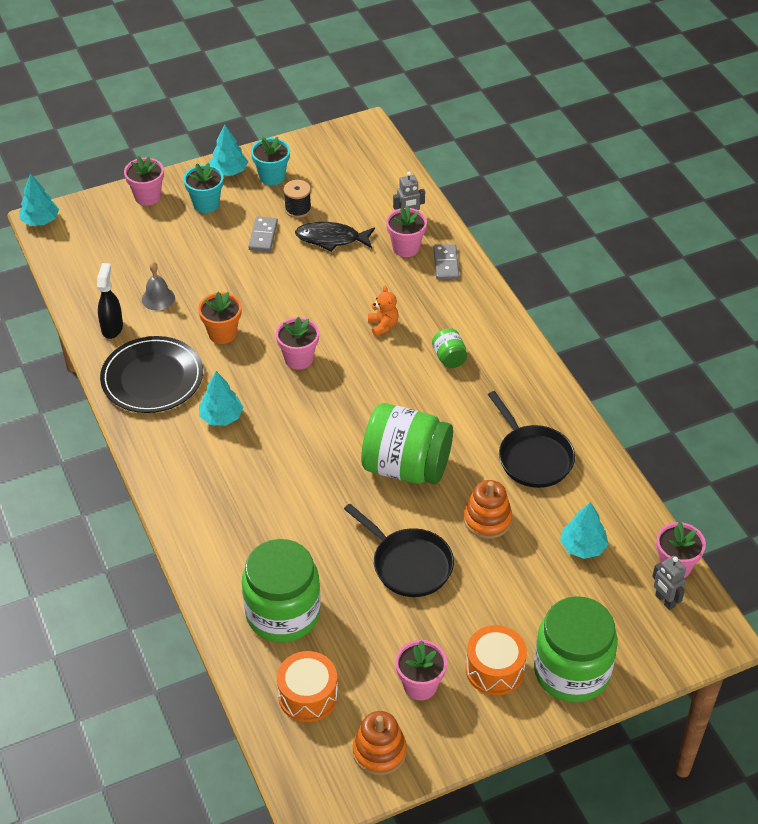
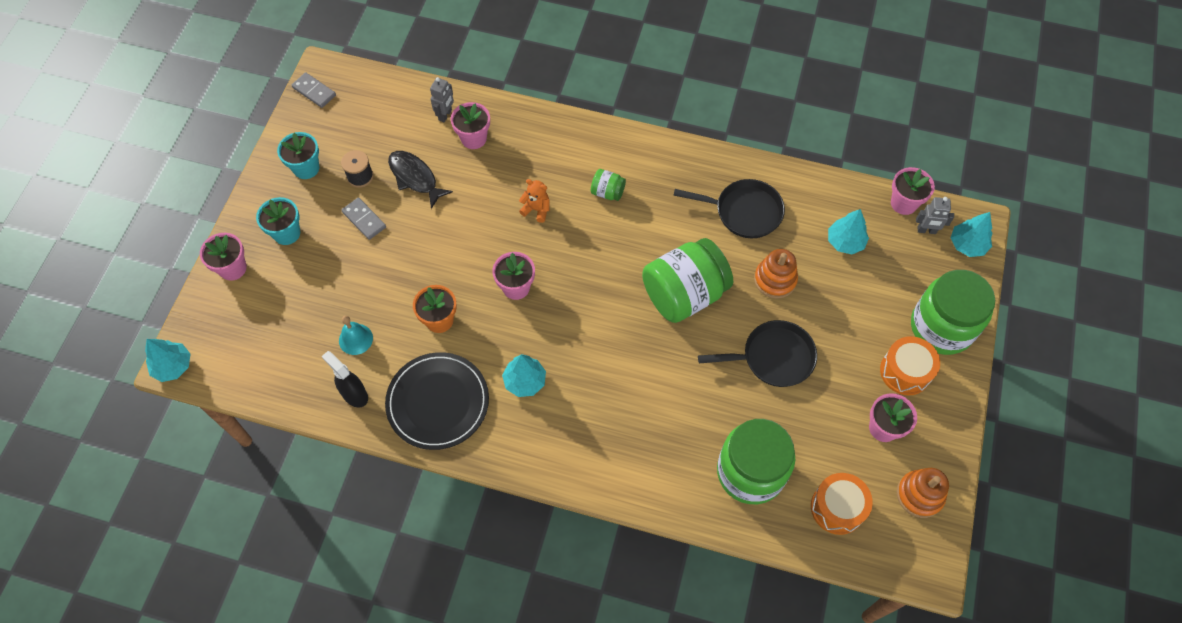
camera: 50 degrees left, 15 degrees up
(158, 298) = (355, 339): grey bell -> turquoise bell
(229, 171) = (267, 192): turquoise tree -> turquoise tree (967, 245)
(331, 239) = (415, 178): black fish -> black fish turned 90 degrees clockwise
(446, 264) = (515, 126): grey domino -> grey domino (314, 91)

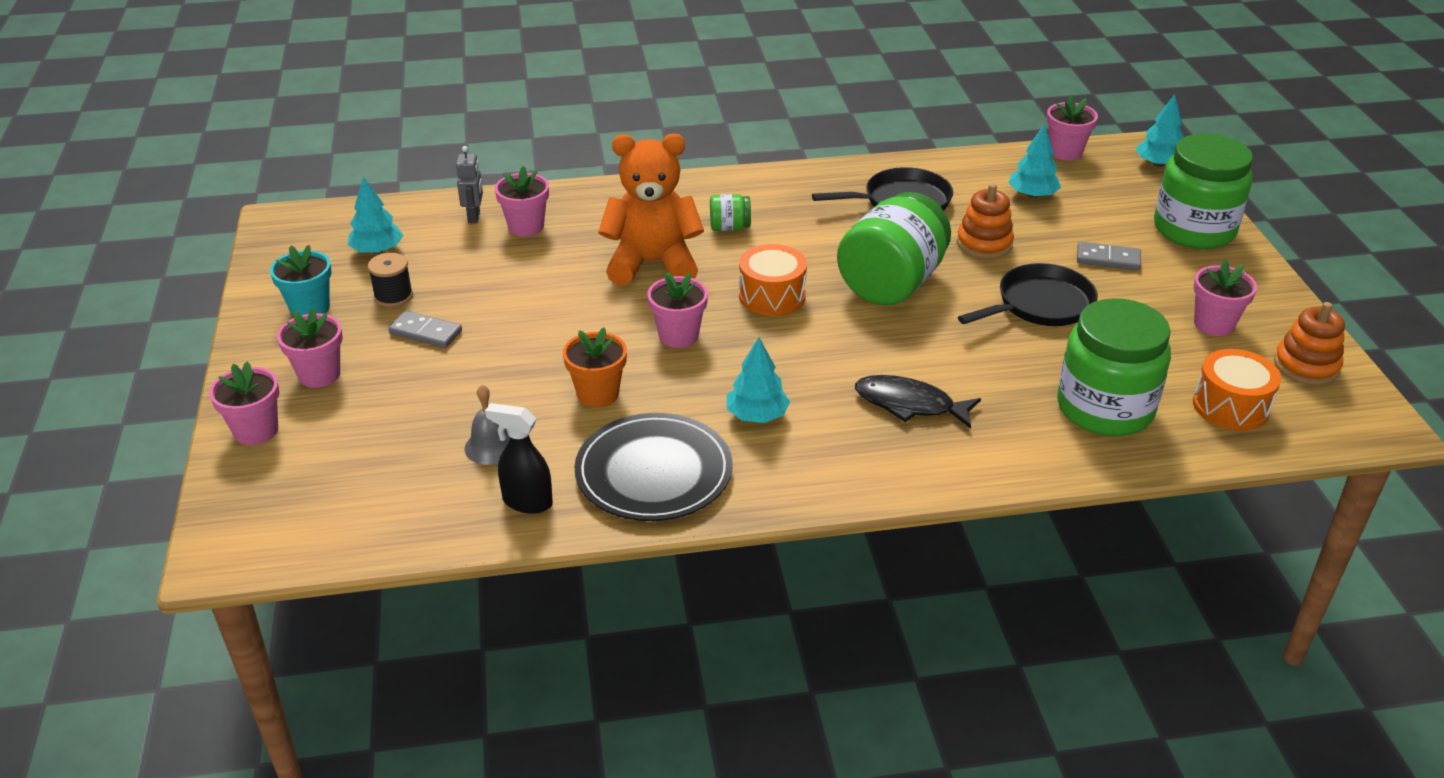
camera: 25 degrees left, 25 degrees down
(173, 366) = (217, 560): turquoise tree -> turquoise tree (377, 250)
(287, 233) = (319, 375): turquoise flower pot -> pink flower pot
(314, 91) = (278, 240): grey domino -> grey domino (1108, 259)
(355, 339) = (491, 446): turquoise bell -> grey bell
(415, 178) = (471, 278): black fish -> black fish (909, 404)
(536, 209) = (652, 263): orange teddy bear -> orange teddy bear, size x2.28
(905, 371) = (1191, 273): orange drum -> orange drum (772, 296)
(926, 230) = (1107, 165): grey robot -> none

